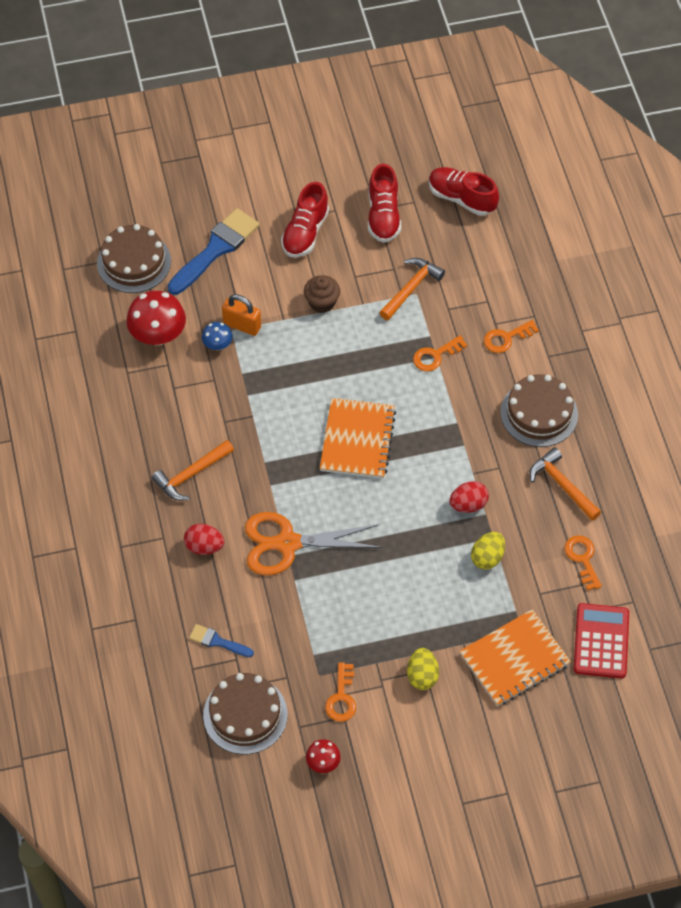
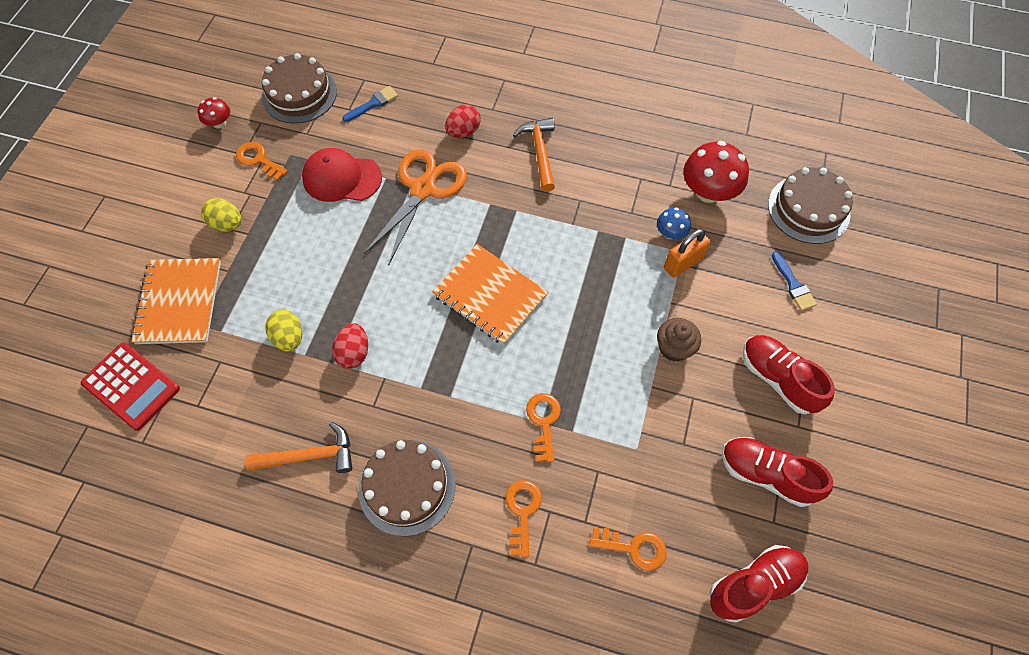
camera: 120 degrees right, 5 degrees up
(216, 249) = (793, 284): blue brush -> blue brush, size x0.50
(317, 615) = (342, 178): none -> red cap
(411, 288) = (647, 447): orange hammer -> none
(582, 559) = (220, 423): orange key -> orange key (634, 548)

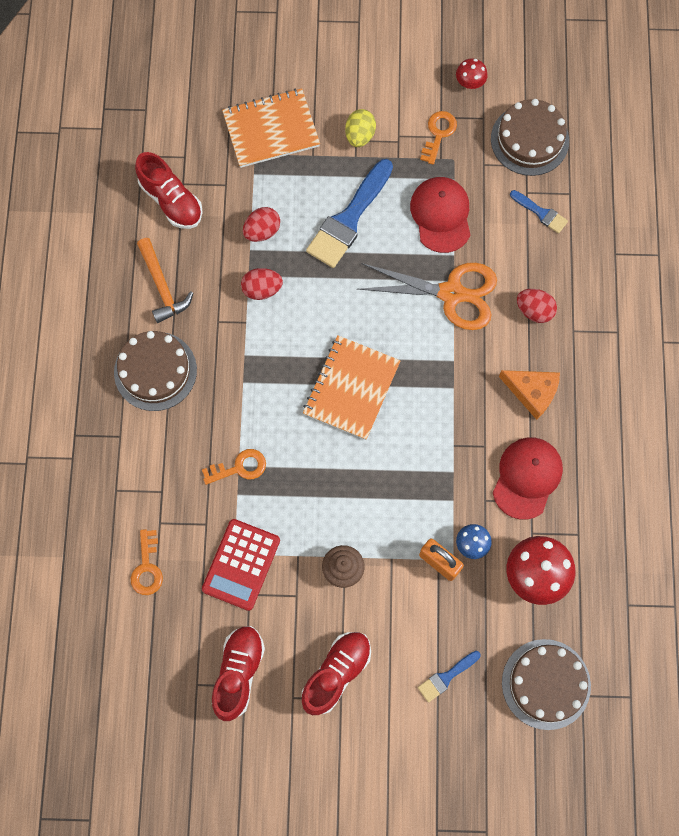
camera: 75 degrees right, 10 degrees up
(131, 386) = (186, 127): red calculator -> red calculator (241, 564)
(289, 337) = (262, 231): yellow egg -> red egg
(311, 255) = (349, 219): none -> blue brush
(522, 511) = (156, 469): orange key -> none
(539, 152) = (532, 392): orange hammer -> orange cheese
(618, 176) = (527, 478): none -> red cap
(754, 585) = (139, 674): red shoe -> red shoe (171, 200)

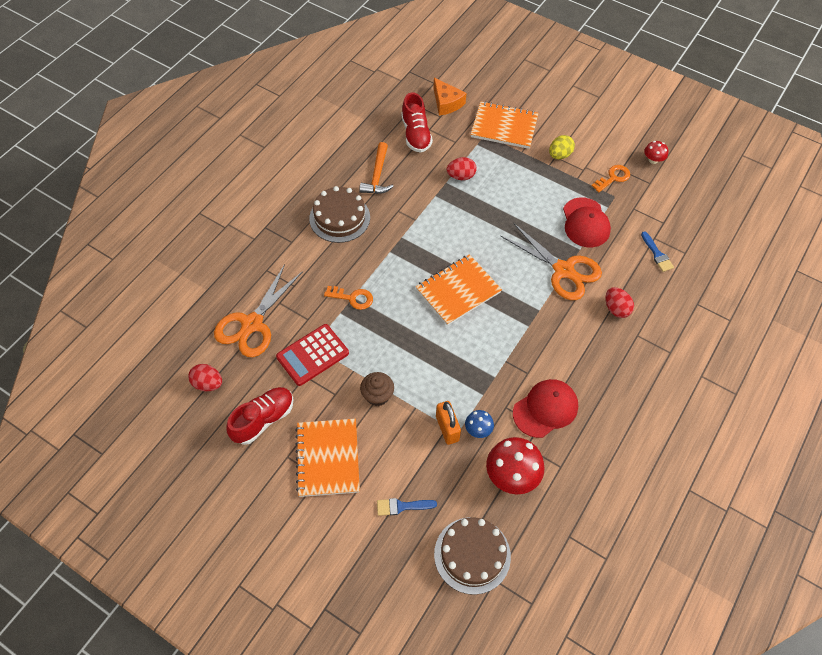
camera: 30 degrees right, 15 degrees down
(147, 568) = (252, 324): orange key -> orange scissors
(262, 289) = (438, 207): red egg -> red egg (208, 384)
(336, 673) = (327, 458): red shoe -> orange notebook
(349, 219) = (521, 196): blue brush -> none
(441, 215) = (585, 223): red cap -> red cap turned 150 degrees clockwise
(529, 140) = (675, 209): brown cake -> none
(532, 392) = (583, 357): orange cheese -> orange cheese (446, 103)

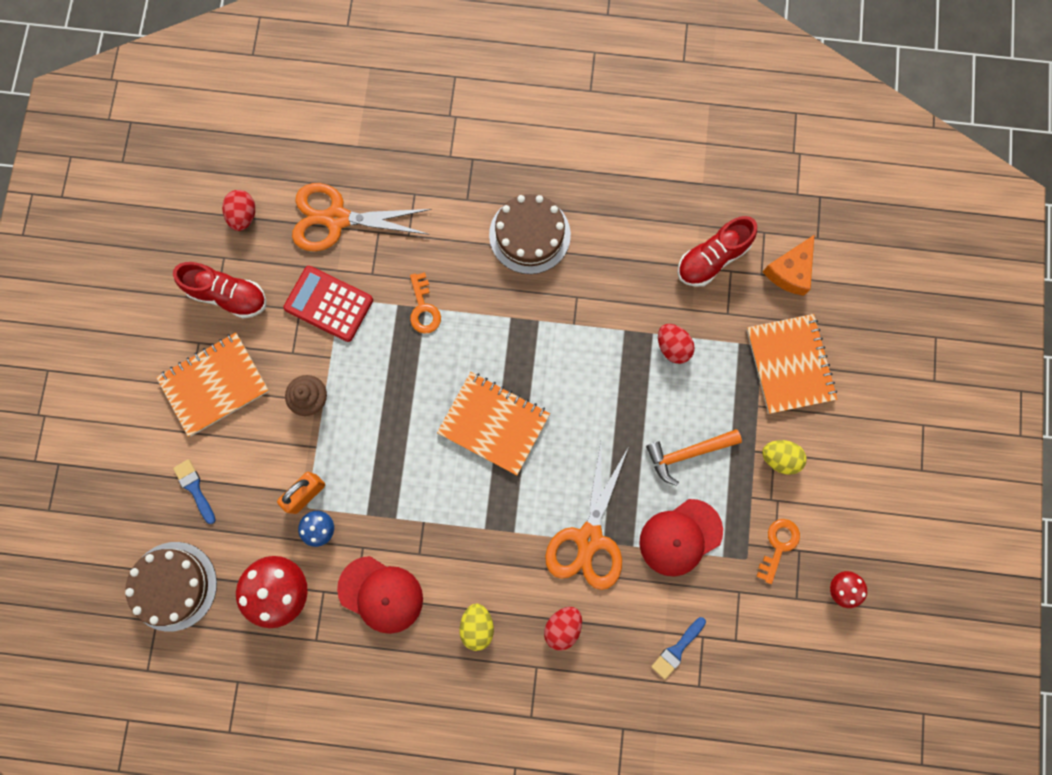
camera: 65 degrees right, 20 degrees up
(377, 175) = (618, 245): orange hammer -> orange hammer (687, 453)
(594, 358) = (477, 626): none -> yellow egg
(613, 178) = (778, 545): orange key -> orange key turned 90 degrees counterclockwise

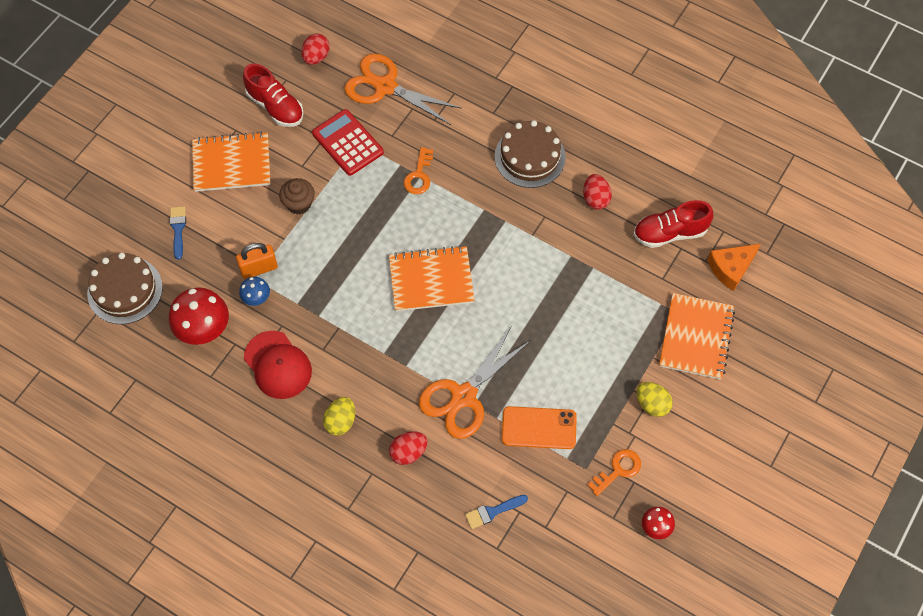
camera: 25 degrees right, 15 degrees down
(494, 423) = (431, 280): orange notebook -> orange notebook turned 60 degrees counterclockwise
(672, 347) = (604, 284): red egg -> red egg (595, 199)
(680, 537) = (539, 428): red cap -> orange phone
(687, 453) = (576, 368): orange hammer -> none

